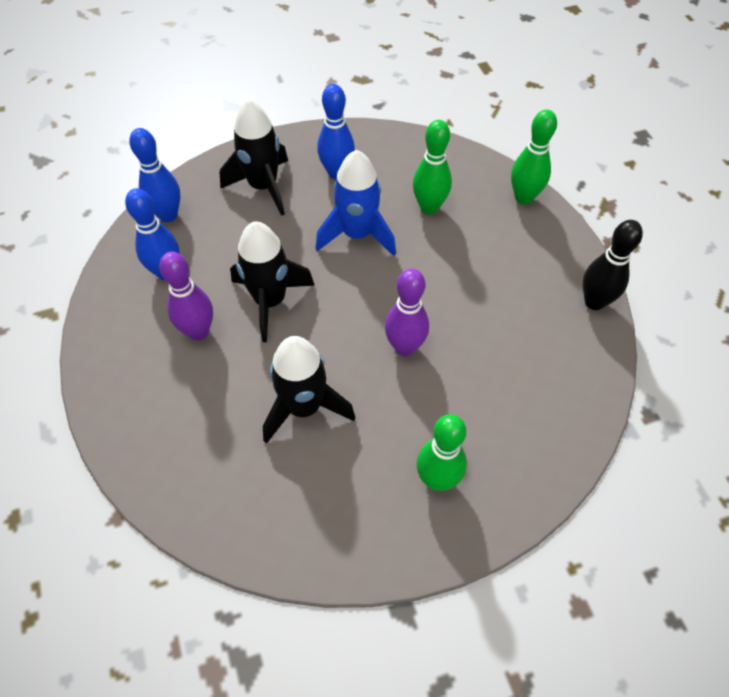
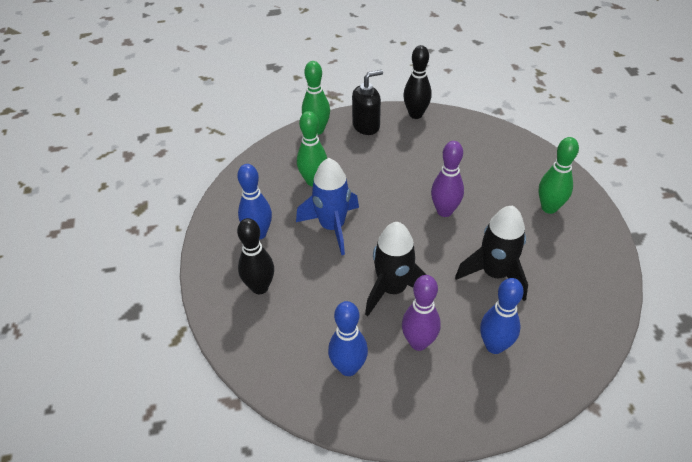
camera: 80 degrees left, 10 degrees down
(168, 215) = (275, 367): blue bowling pin -> blue bowling pin (494, 346)
(263, 187) = (260, 287): black rocket -> black bowling pin
(549, 247) = (366, 126): none -> black soap dispenser

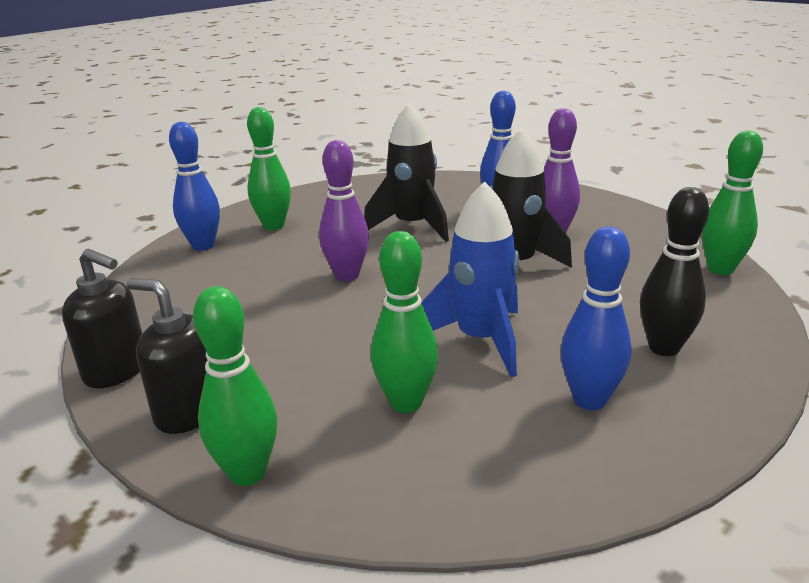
camera: 125 degrees left, 20 degrees down
(292, 390) = (720, 269): none -> green bowling pin
(348, 368) = (643, 253): blue bowling pin -> blue bowling pin (203, 246)
(415, 114) = (117, 370): black bowling pin -> black soap dispenser

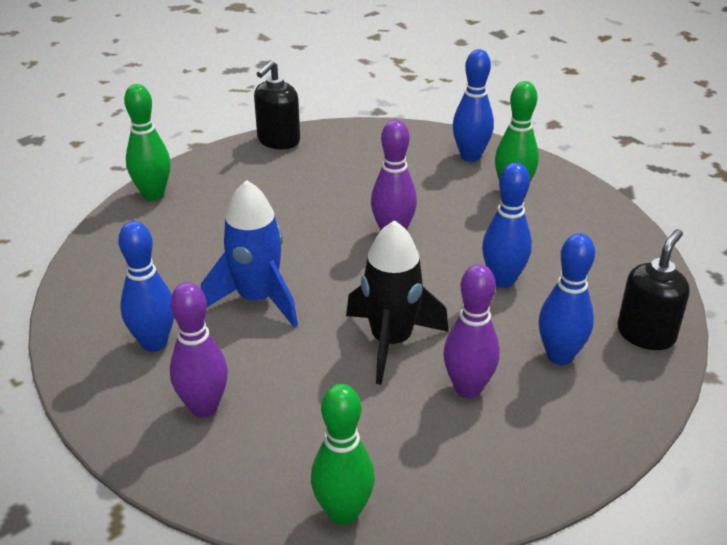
camera: 95 degrees right, 10 degrees up
(189, 412) = (220, 171): black soap dispenser -> black soap dispenser (646, 334)
(406, 403) = (191, 255): green bowling pin -> none
(412, 226) = (502, 280): black rocket -> blue bowling pin
(664, 348) = (204, 407): black bowling pin -> purple bowling pin

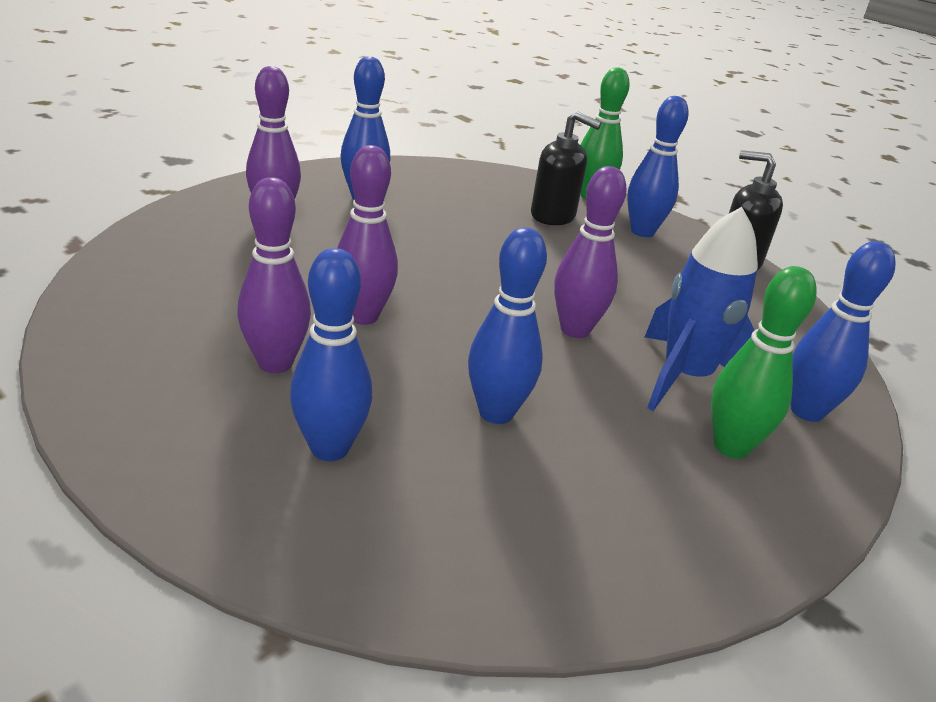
camera: 80 degrees right, 5 degrees down
(227, 177) = (642, 232): none -> blue bowling pin
(257, 299) = (431, 243): blue rocket -> blue rocket (685, 377)
(343, 513) = (113, 276): green bowling pin -> none
(391, 342) = (363, 316): black rocket -> purple bowling pin
(646, 334) = (379, 556): black soap dispenser -> black soap dispenser (553, 216)

